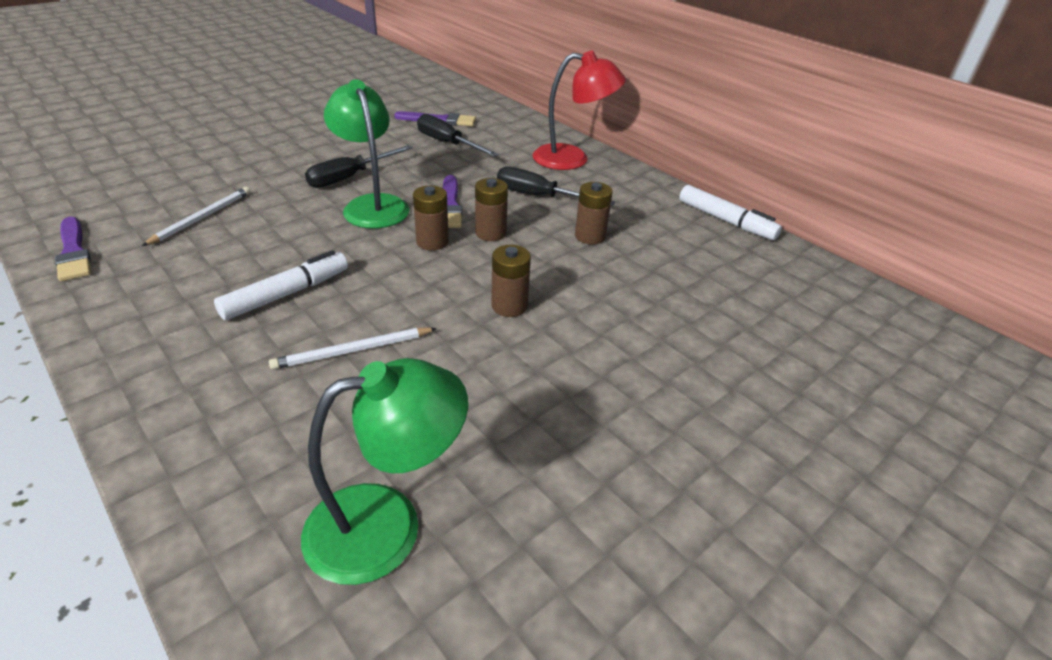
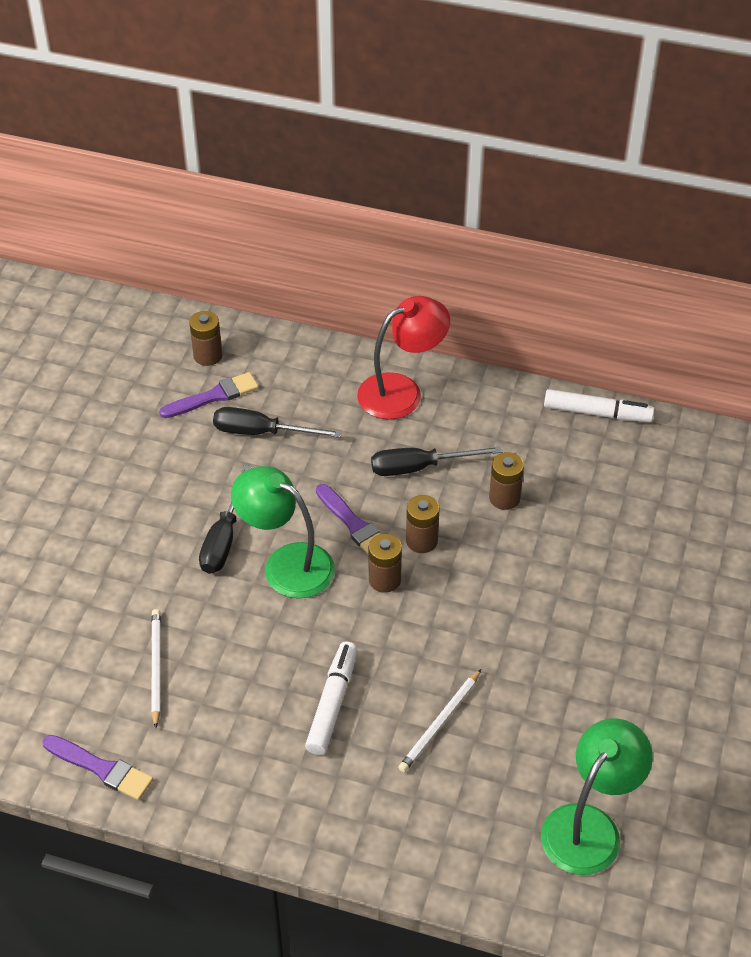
camera: 30 degrees left, 10 degrees up
(509, 306) = (509, 615): brown battery -> brown battery (208, 356)

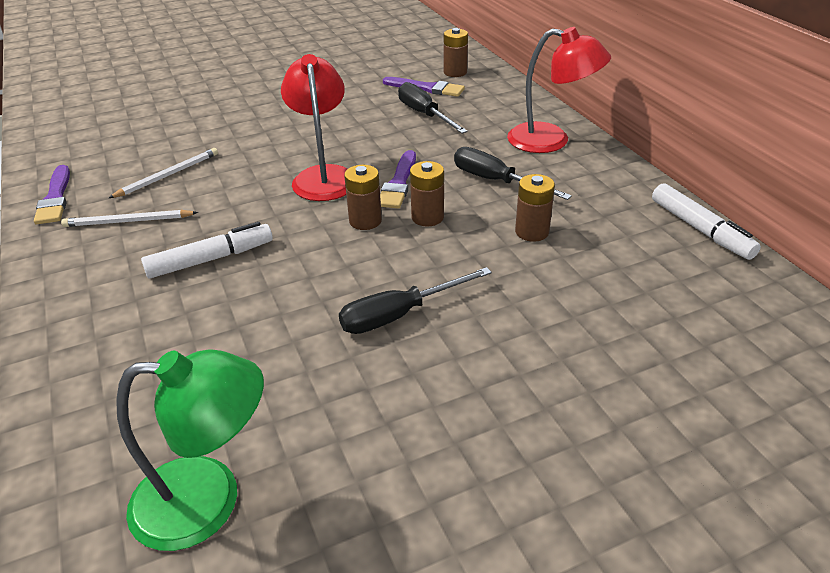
camera: 50 degrees right, 10 degrees down
(224, 538) = (314, 145): black screwdriver -> black screwdriver (400, 314)
(286, 564) = (323, 176): green lamp -> red lamp
(440, 723) = (246, 324): white pencil -> white pencil (128, 221)

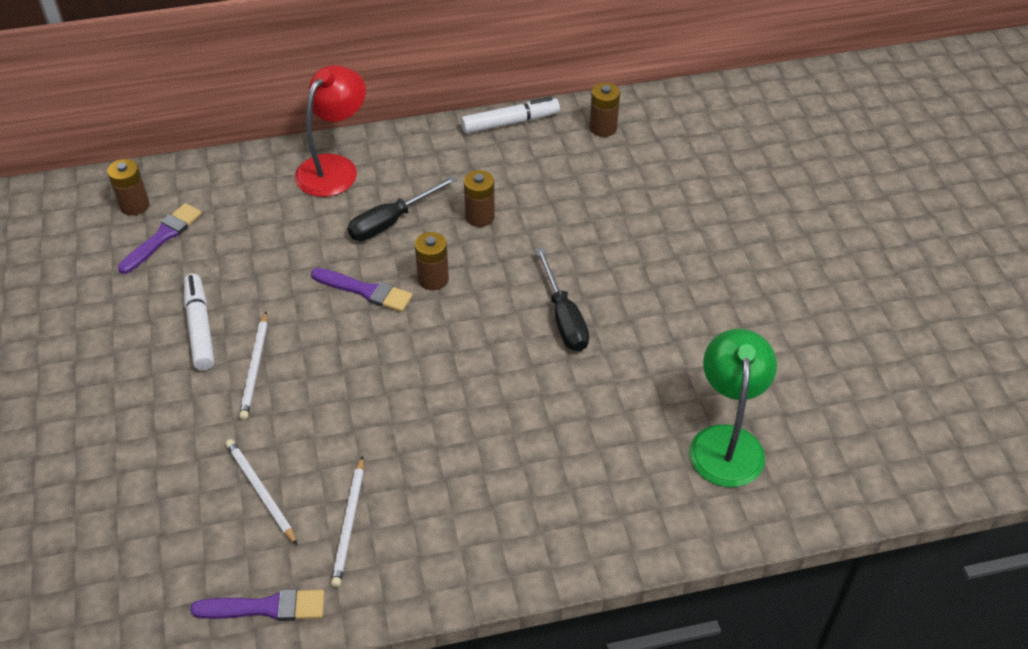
camera: 80 degrees left, 10 degrees up
(210, 259) = (446, 447): white marker -> white marker (200, 328)
(296, 149) = (255, 368): none -> white pencil
(323, 176) = (325, 348): red lamp -> none
(365, 221) = (422, 324): brown battery -> brown battery (603, 128)
(424, 114) = (229, 249): black screwdriver -> none

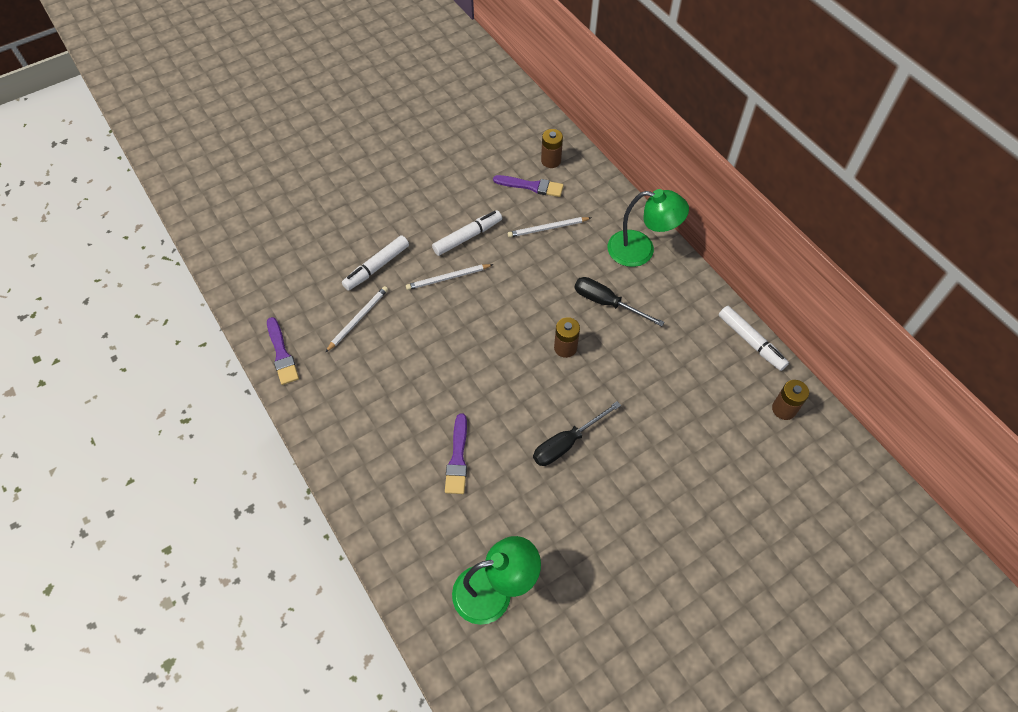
camera: 70 degrees right, 10 degrees up
(182, 446) = (377, 267): none -> white marker
(334, 167) = (641, 250): red lamp -> green lamp
(349, 524) = (350, 374): white pencil -> white pencil (547, 228)
(365, 291) = (536, 312): purple brush -> purple brush (457, 458)
(480, 216) = (639, 355): brown battery -> none

